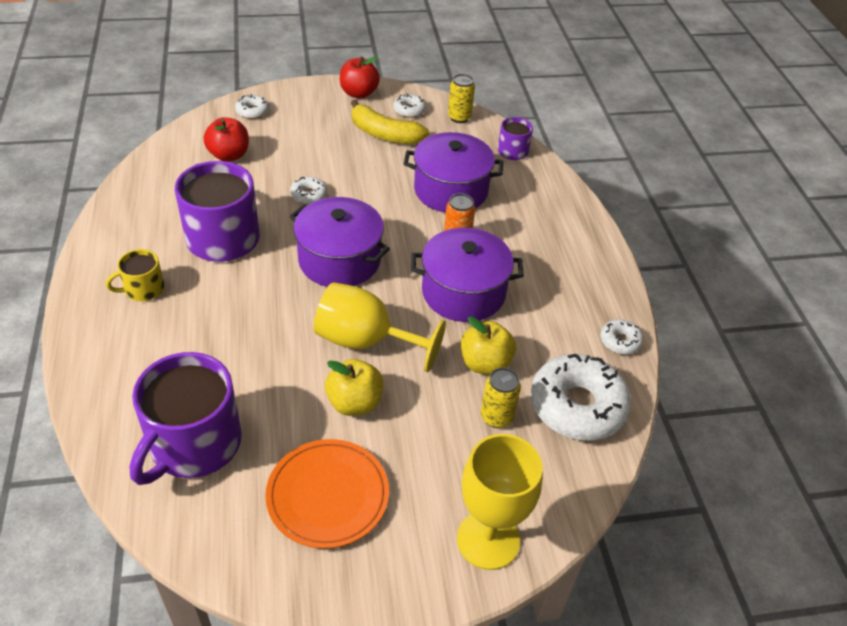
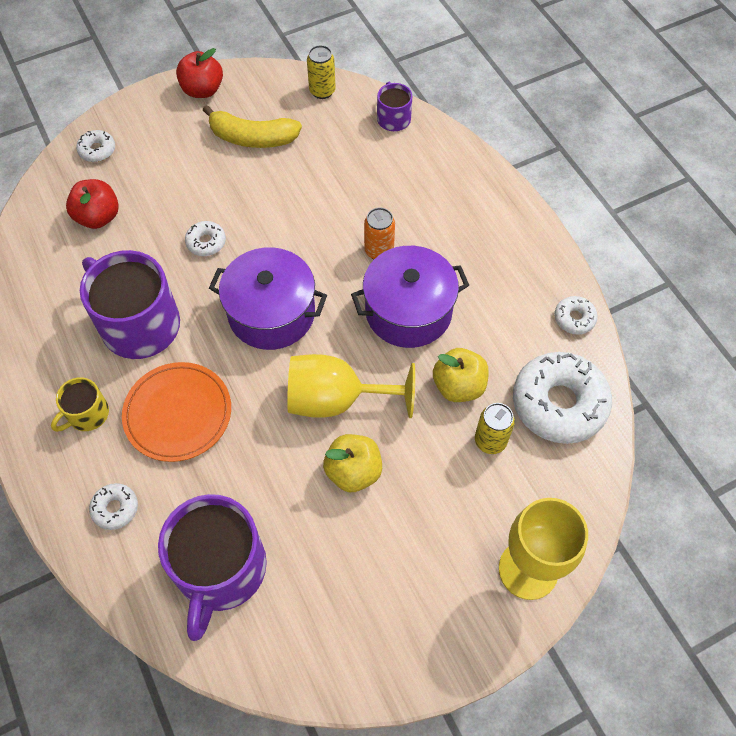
camera: 15 degrees left, 15 degrees up
(328, 495) = (369, 577): orange plate -> orange plate (178, 413)
(409, 110) = (266, 97): white donut -> white donut (115, 508)
(451, 190) = (349, 190): purple pot -> none

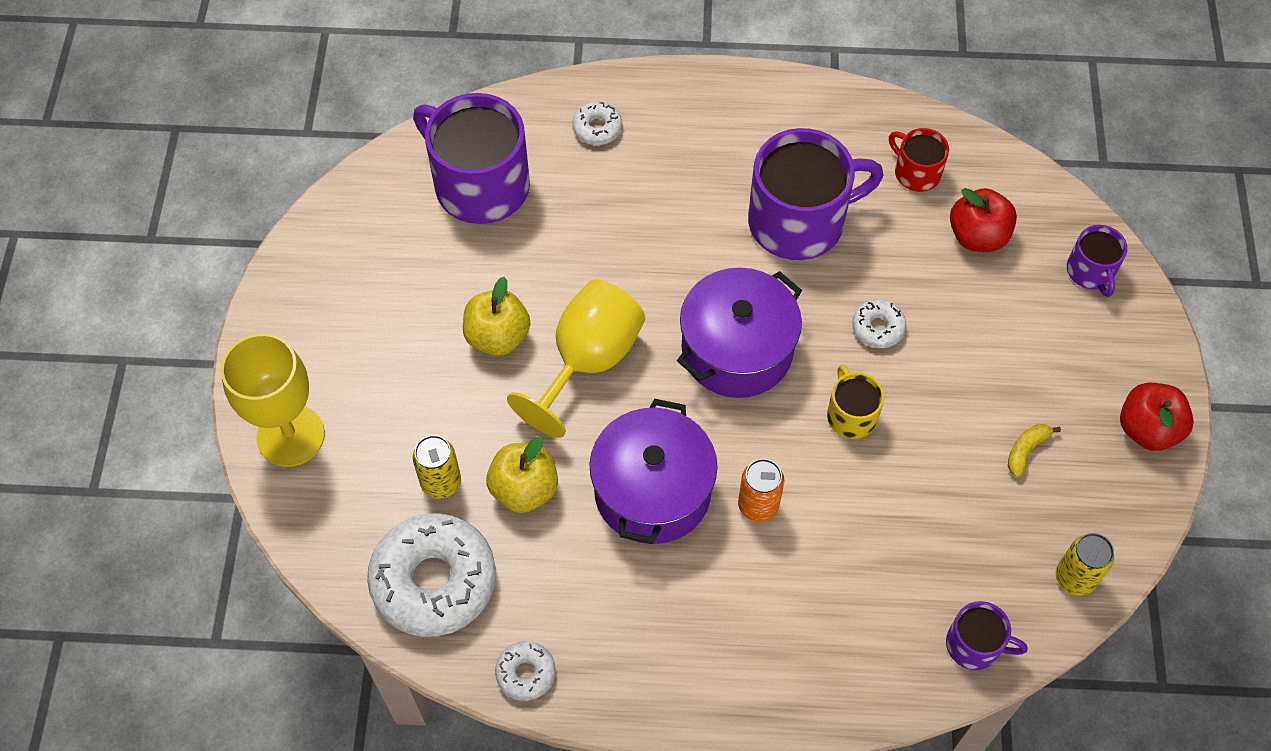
camera: 120 degrees right, 0 degrees up
(57, 272) = (916, 172): none -> red mug
(87, 414) = (715, 140): yellow mug -> yellow mug (851, 415)
(97, 150) = (1090, 271): white donut -> purple mug
(178, 413) = (666, 214): orange plate -> none
(252, 138) = (1026, 450): yellow banana -> yellow banana, size x0.48

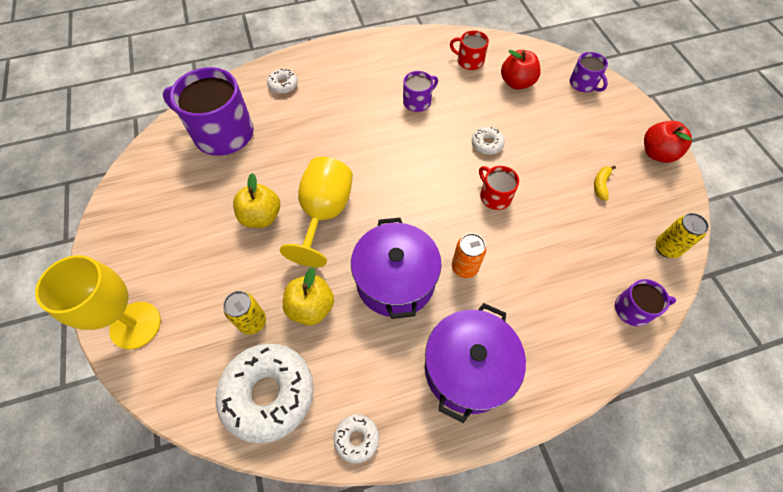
camera: 20 degrees left, 0 degrees up
(737, 350) = (412, 180): purple pot -> purple pot (467, 369)
(799, 221) = (417, 101): purple mug -> purple mug, size x0.50
(851, 415) = (494, 196): yellow mug -> red mug

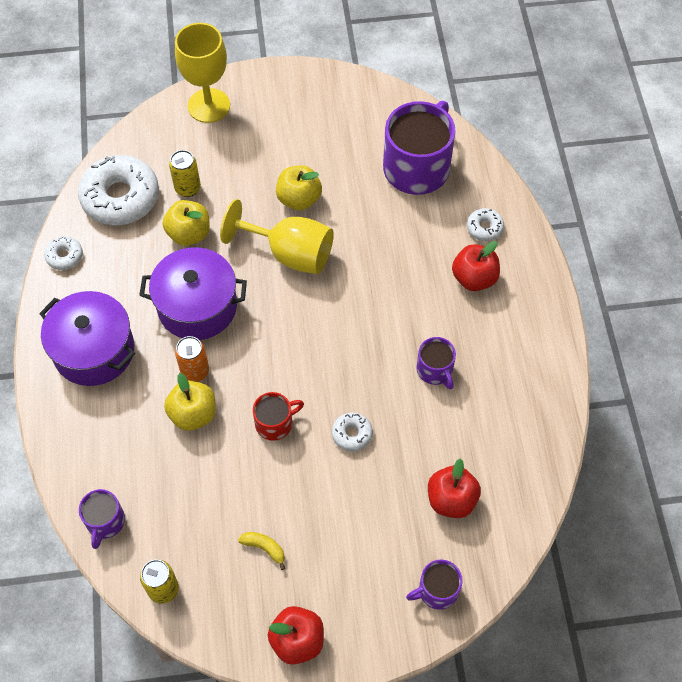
camera: 100 degrees right, 0 degrees up
(331, 87) = (474, 278): none -> red apple
(469, 61) = (501, 449): red mug -> none
(507, 259) = (193, 414): none -> yellow apple

